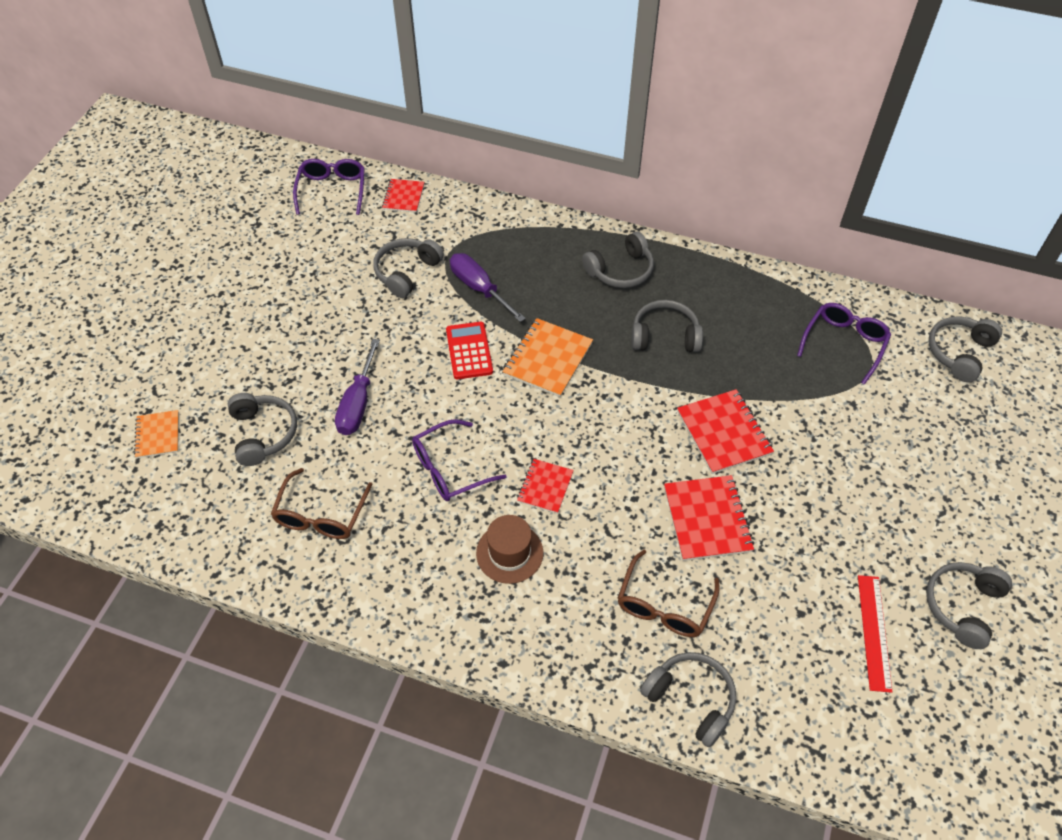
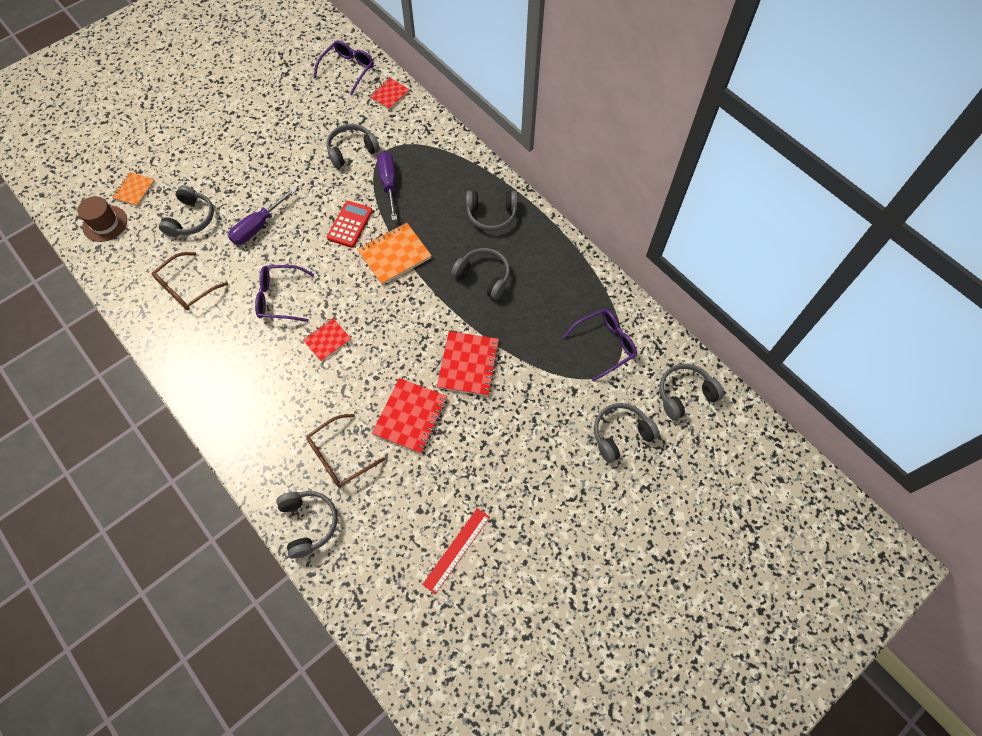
camera: 30 degrees right, 10 degrees up
(509, 553) = (274, 371): brown hat -> brown hat (105, 223)
(962, 606) = (530, 568): grey headphones -> grey headphones (620, 434)

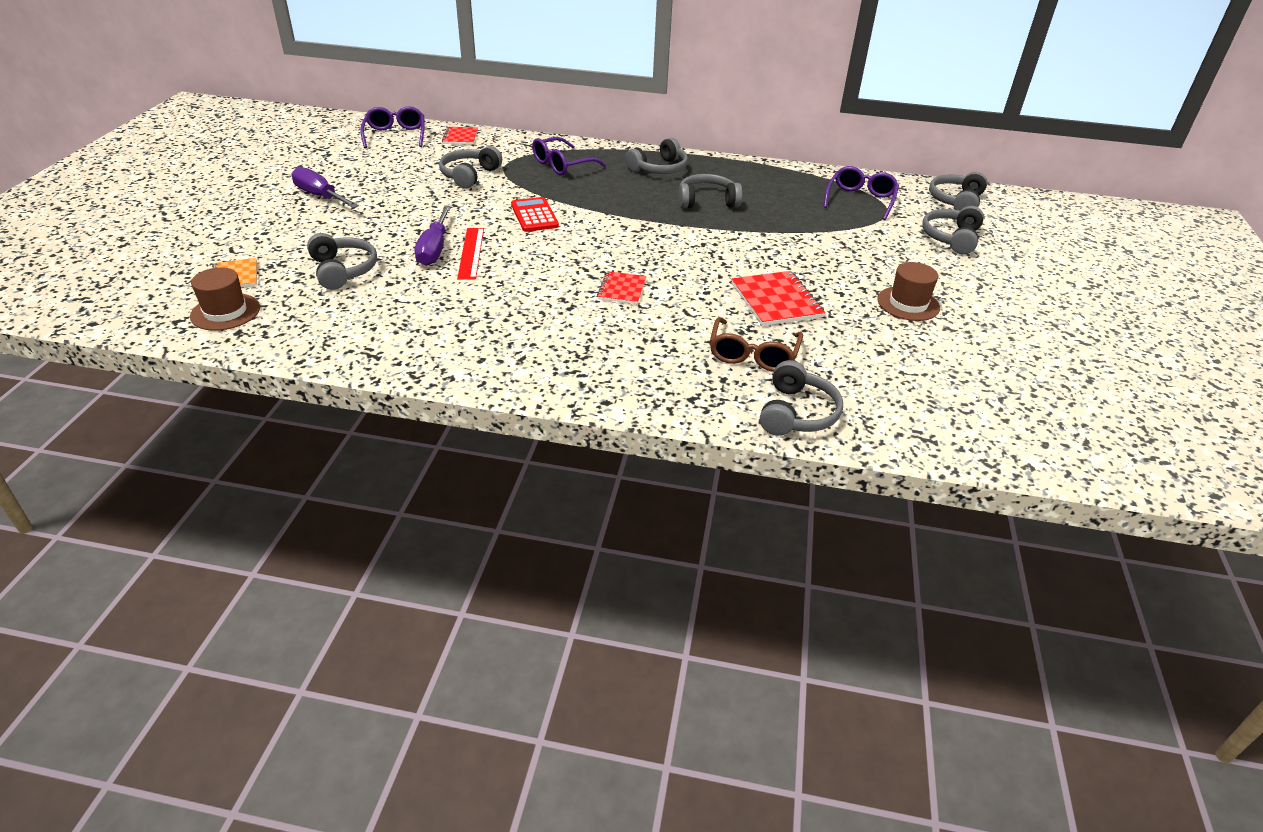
camera: 40 degrees left, 25 degrees down
(187, 288) = (406, 317): brown glasses -> none
(280, 298) = (529, 283): purple glasses -> purple glasses (562, 165)
(309, 523) = (797, 413): grey headphones -> grey headphones turned 75 degrees clockwise
(389, 184) = (537, 182): purple screwdriver -> purple screwdriver (320, 196)
(394, 255) = (607, 217): orange notebook -> none
(456, 550) = (950, 359): red ruler -> red ruler (471, 253)
(468, 364) = (775, 251): red notebook -> none
(495, 480) = (908, 304): none -> brown hat

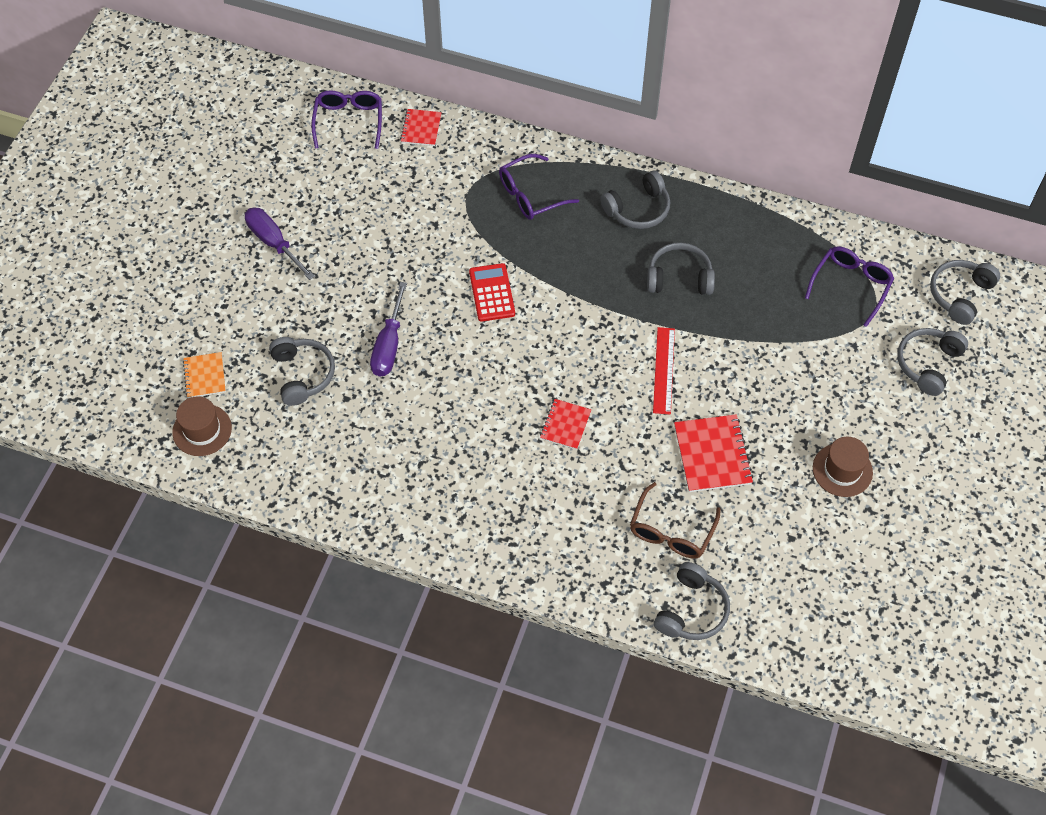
camera: 10 degrees right, 20 degrees up
(469, 175) = (428, 211): grey headphones -> none
(471, 253) = (424, 355): red ruler -> red ruler (664, 370)

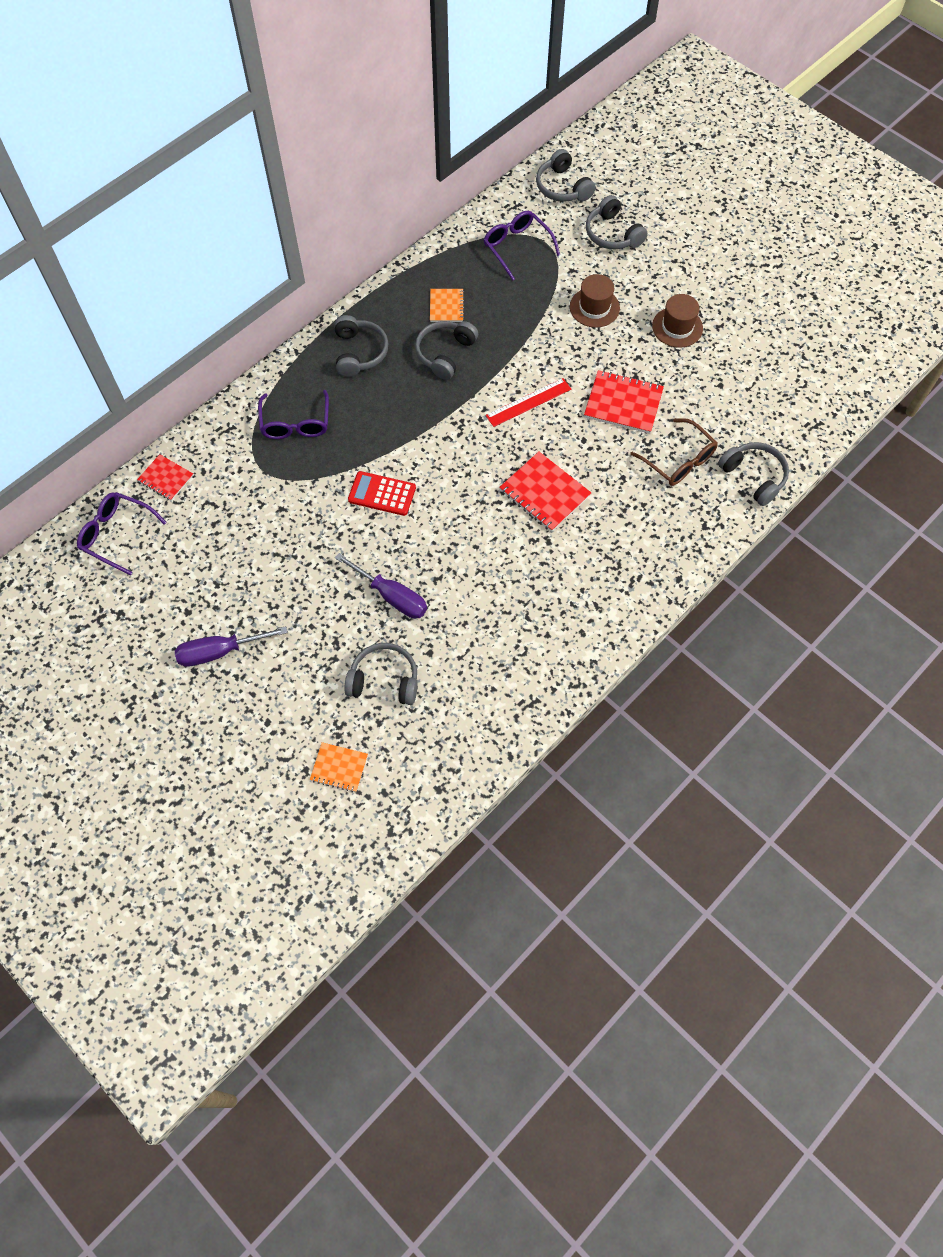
camera: 65 degrees left, 5 degrees up
(202, 430) = (399, 791): brown hat -> brown hat (594, 307)
(565, 425) = (544, 493): red notebook -> red notebook, size x1.63
(664, 370) = (528, 402): red ruler -> red ruler turned 60 degrees counterclockwise
(737, 256) = (446, 306): none -> orange notebook

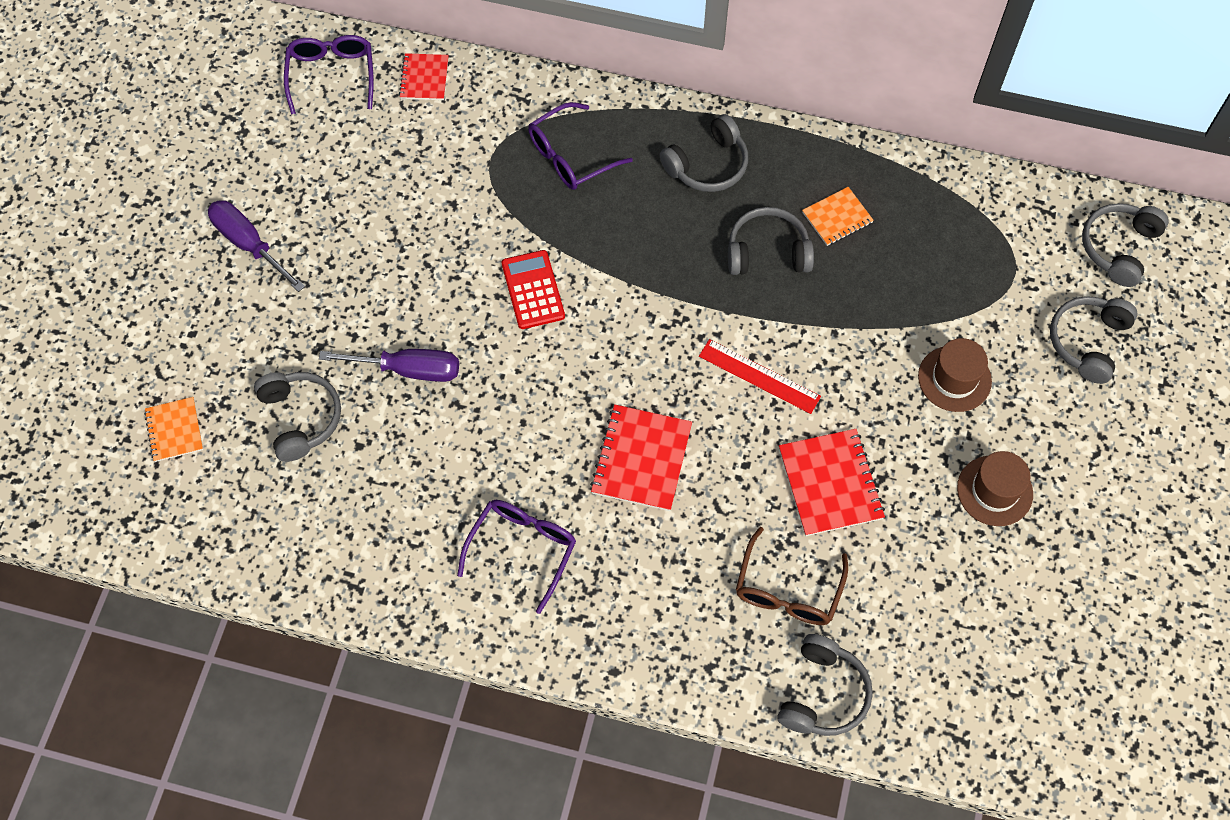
camera: 60 degrees right, 0 degrees up
(391, 596) = (408, 369): purple screwdriver -> purple screwdriver turned 90 degrees counterclockwise
(517, 247) = (982, 246): purple glasses -> purple glasses (522, 550)

